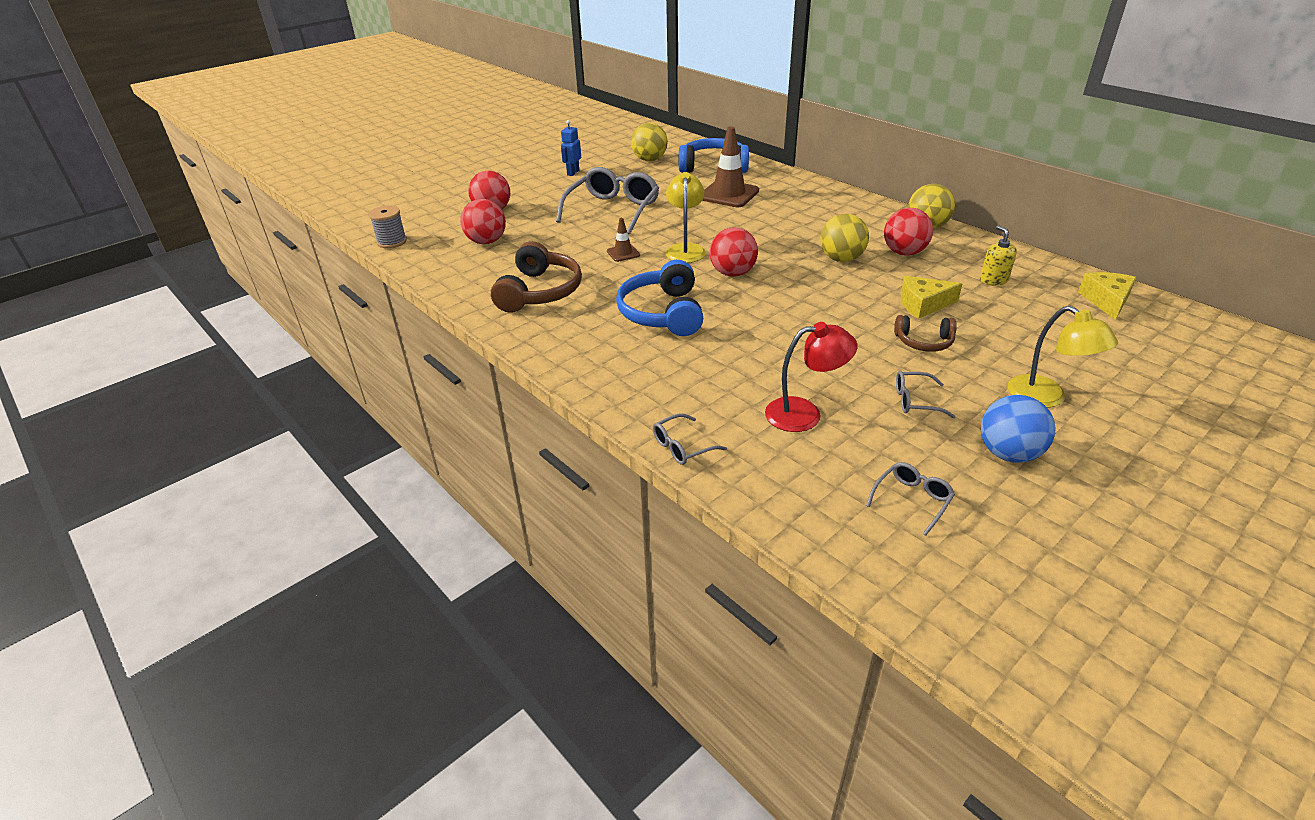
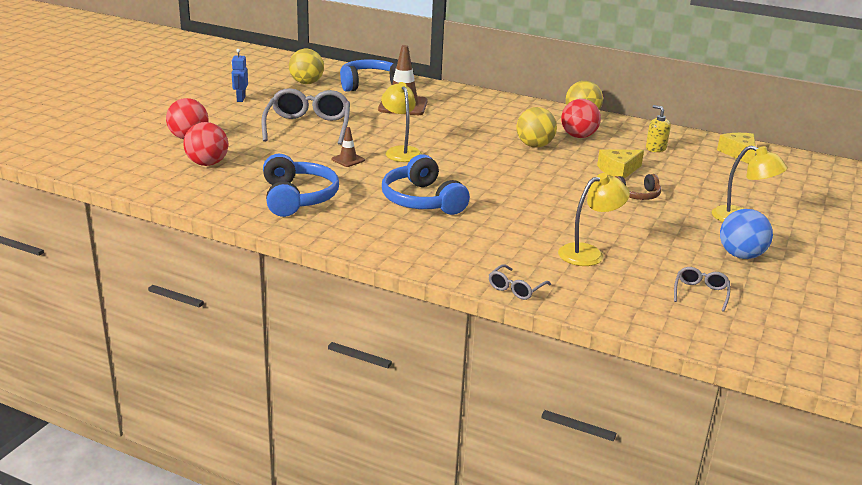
camera: 25 degrees left, 10 degrees down
(392, 242) = (106, 173): grey spool -> none
(539, 292) = (297, 198): brown headphones -> blue headphones
(732, 273) = (456, 165): red ball -> none
(805, 414) = (588, 253): red lamp -> yellow lamp
(915, 401) = (659, 233): grey glasses -> none

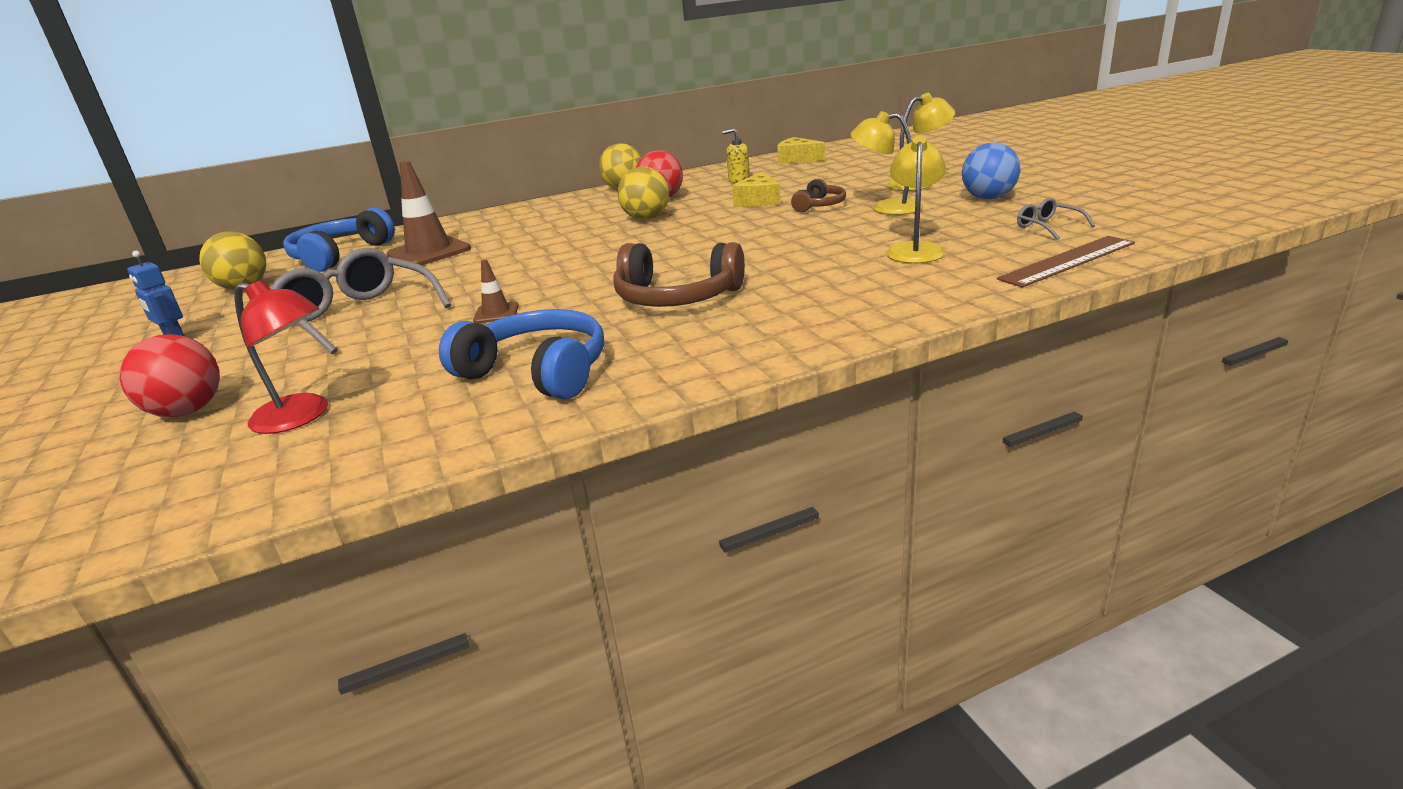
camera: 45 degrees left, 0 degrees up
(207, 164) = (301, 417): red ball -> red lamp
(401, 151) = (535, 279): yellow lamp -> yellow lamp (886, 208)
(422, 200) = (676, 297): blue headphones -> brown headphones
(515, 289) = (959, 300): grey glasses -> none
(633, 314) = (1068, 261): none -> brown ruler

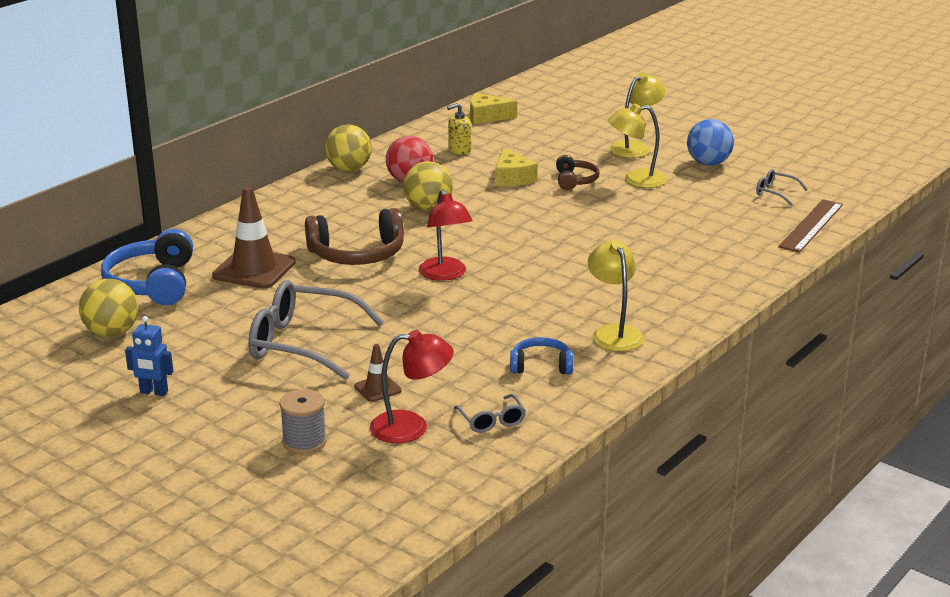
camera: 30 degrees left, 0 degrees up
(188, 411) = (304, 441): red ball -> grey spool
(388, 427) = (492, 421): none -> grey glasses
(496, 313) = (432, 324): brown traffic cone -> brown traffic cone (377, 388)
(537, 372) = (541, 366): blue headphones -> blue headphones, size x0.56
(578, 271) = (445, 275): none -> red lamp
(676, 297) = (565, 290): brown headphones -> brown headphones (357, 254)
(915, 249) = (699, 224): yellow lamp -> yellow lamp (614, 333)

